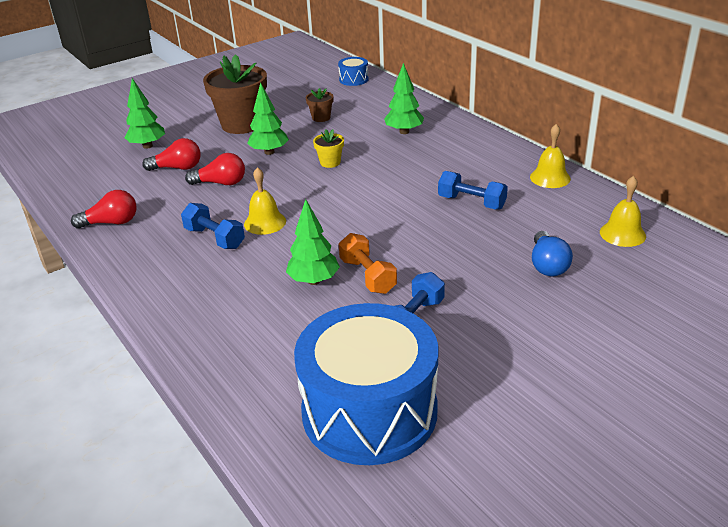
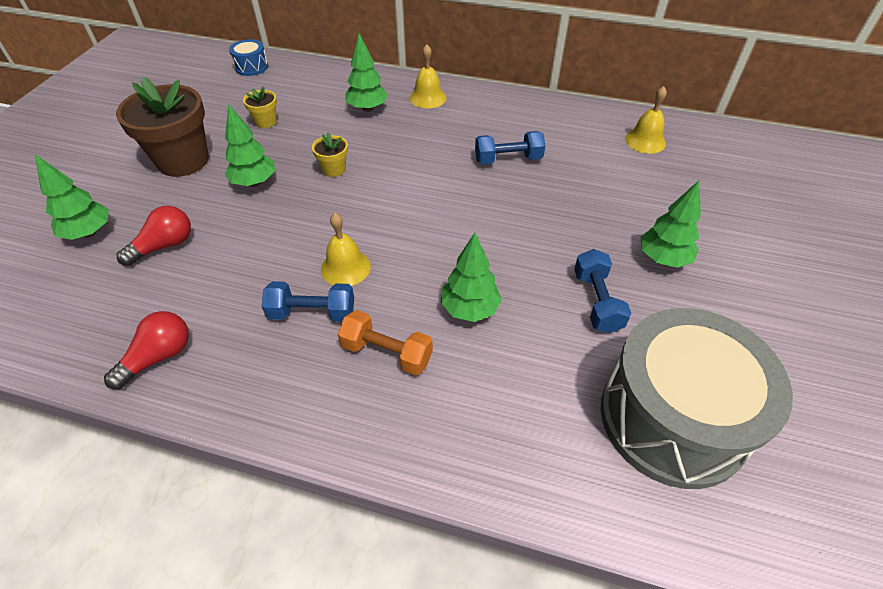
camera: 40 degrees left, 15 degrees up
(221, 183) = (241, 242): red light bulb -> none
(321, 118) = (266, 121): brown flower pot -> yellow flower pot
(368, 276) = (510, 277): orange dumbbell -> orange dumbbell (387, 353)
(369, 411) = (672, 418): blue drum -> grey drum
(510, 319) = (663, 259): none -> green tree
(547, 265) = (630, 194): blue light bulb -> none
(550, 178) = (539, 110): yellow bell -> yellow bell (428, 98)

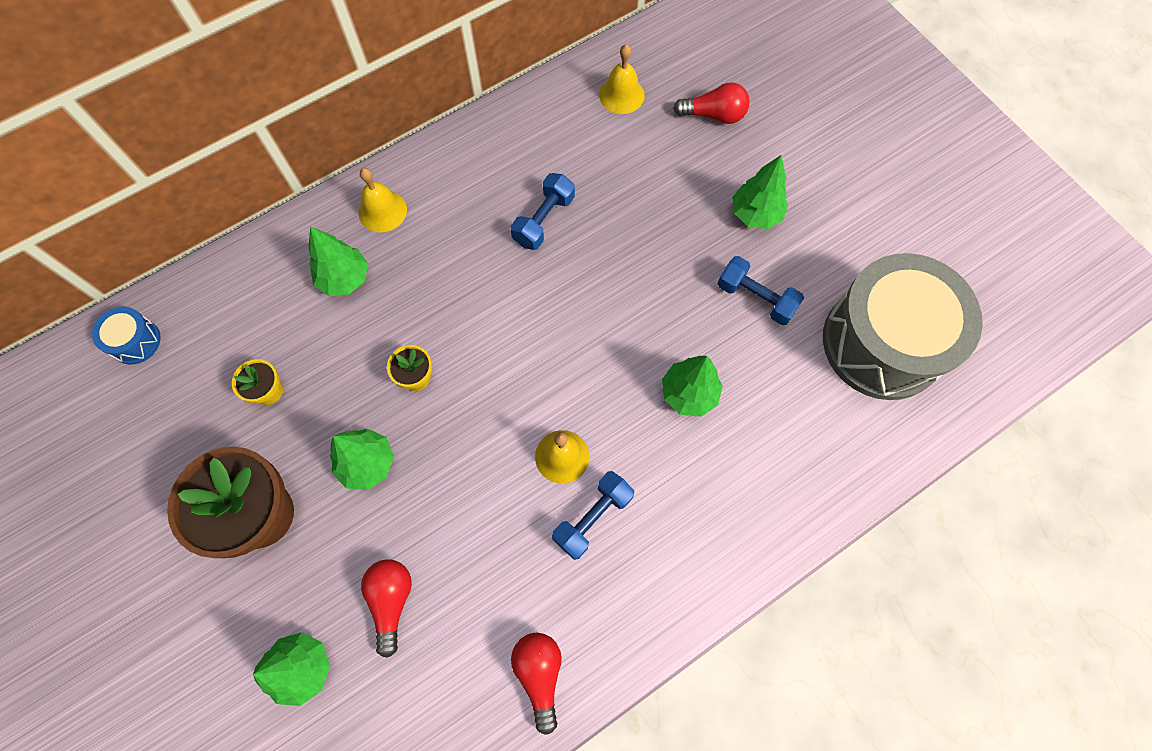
camera: 50 degrees left, 20 degrees up
(387, 353) = (681, 487): orange dumbbell -> none
(702, 190) = (714, 115): none -> red light bulb

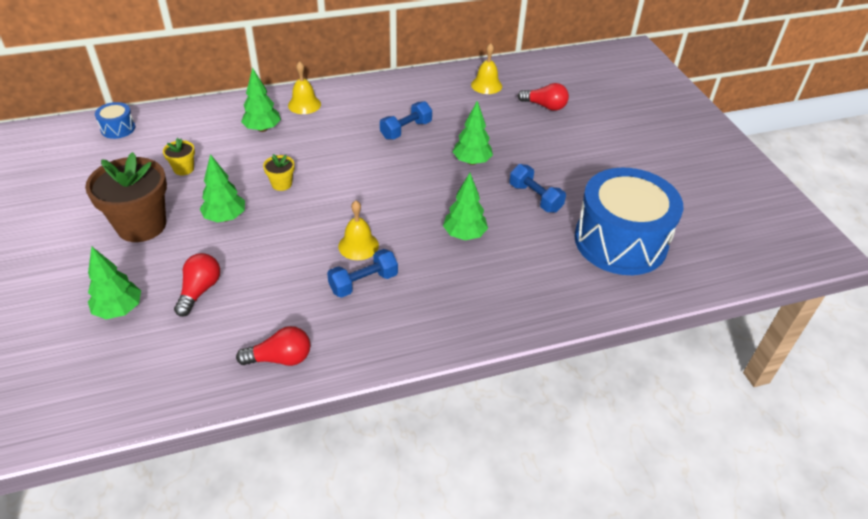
camera: 15 degrees right, 25 degrees down
(539, 674) = (280, 358): red light bulb -> red light bulb turned 75 degrees clockwise
(755, 214) = (553, 157): green tree -> green tree (472, 162)
(882, 342) = (620, 241): grey drum -> blue drum

